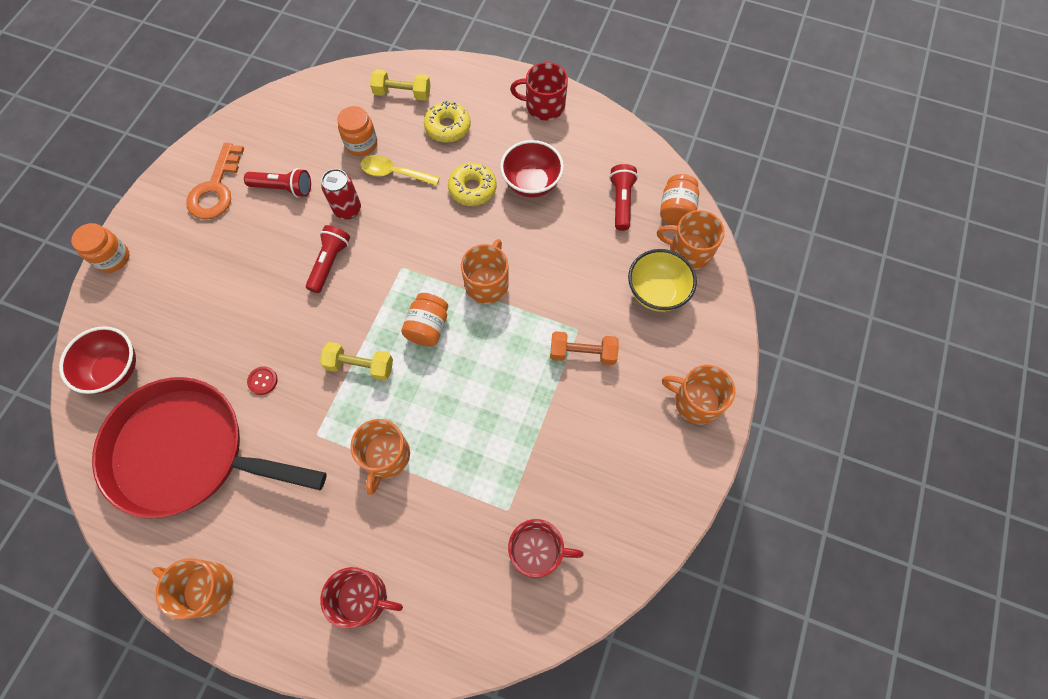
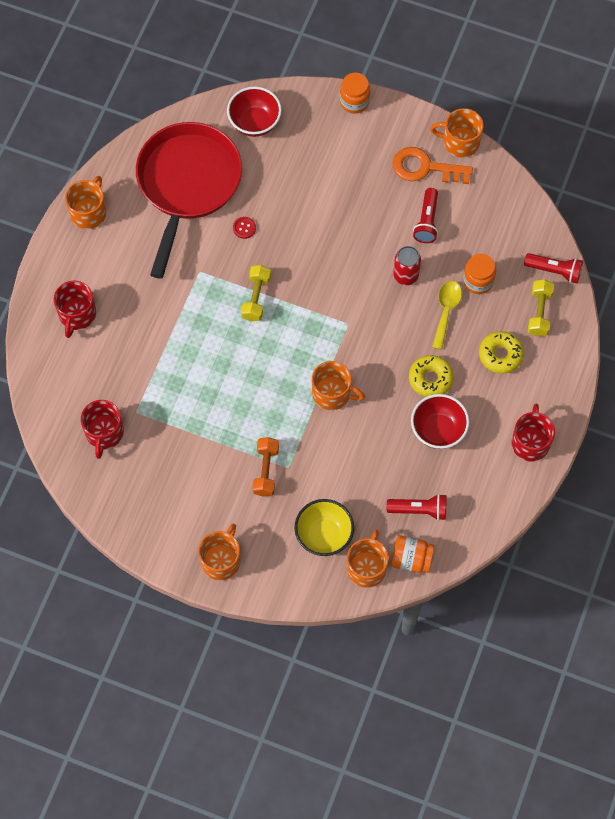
camera: 90 degrees right, 0 degrees up
(330, 263) = (351, 266): red flashlight -> red flashlight (554, 271)
(385, 457) = (180, 322): orange mug -> orange mug (460, 142)
(428, 327) = (290, 347): orange jar -> none

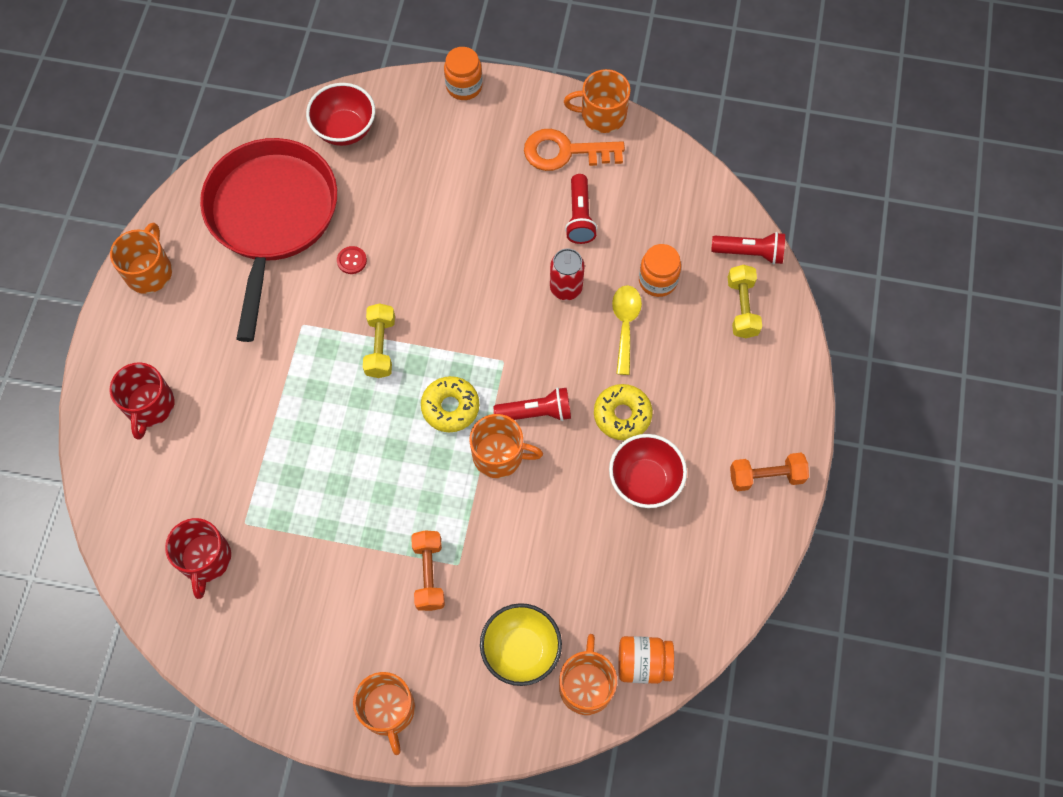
camera: 10 degrees left, 0 degrees up
(221, 560) = (388, 710): orange mug -> orange mug turned 150 degrees clockwise
(419, 510) = (641, 593): red flashlight -> red flashlight (536, 412)
(500, 355) = (704, 369): yellow donut -> yellow donut (450, 407)
(530, 442) = (766, 476): red mug -> orange dumbbell

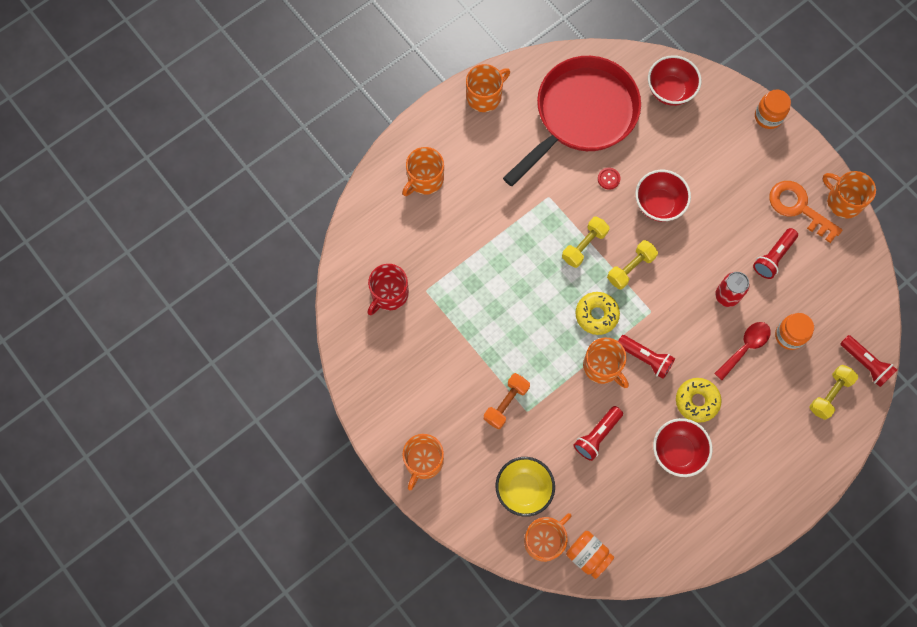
camera: 40 degrees right, 5 degrees up
(150, 406) = (424, 179): red mug -> orange mug
(424, 249) = (658, 204): none -> red bowl
(447, 333) = (630, 268): none -> yellow dumbbell
(551, 530) = (597, 435): none -> red flashlight
(625, 324) = (745, 347): yellow spoon -> red spoon
(766, 476) = (755, 509): orange dumbbell -> none

